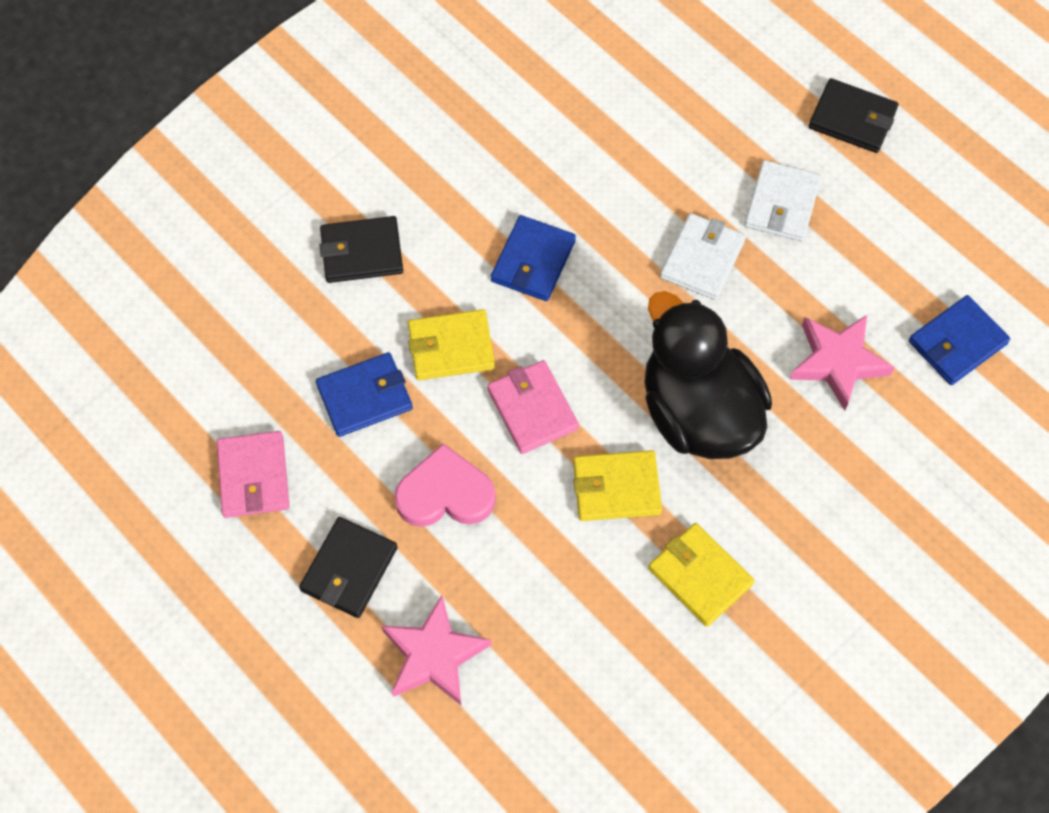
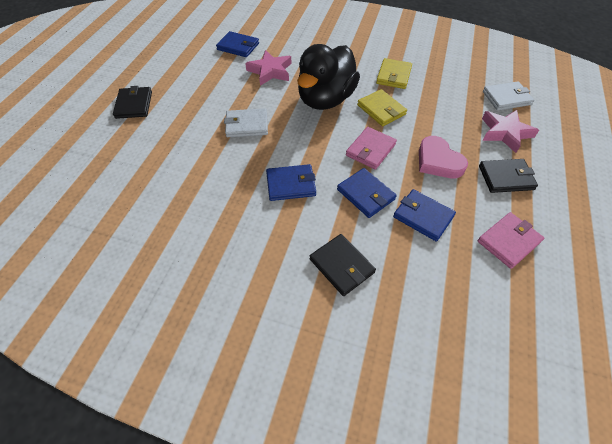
camera: 120 degrees left, 10 degrees down
(451, 347) = (365, 194): yellow wallet -> blue wallet
(781, 204) = (198, 111): white wallet -> white wallet (506, 98)

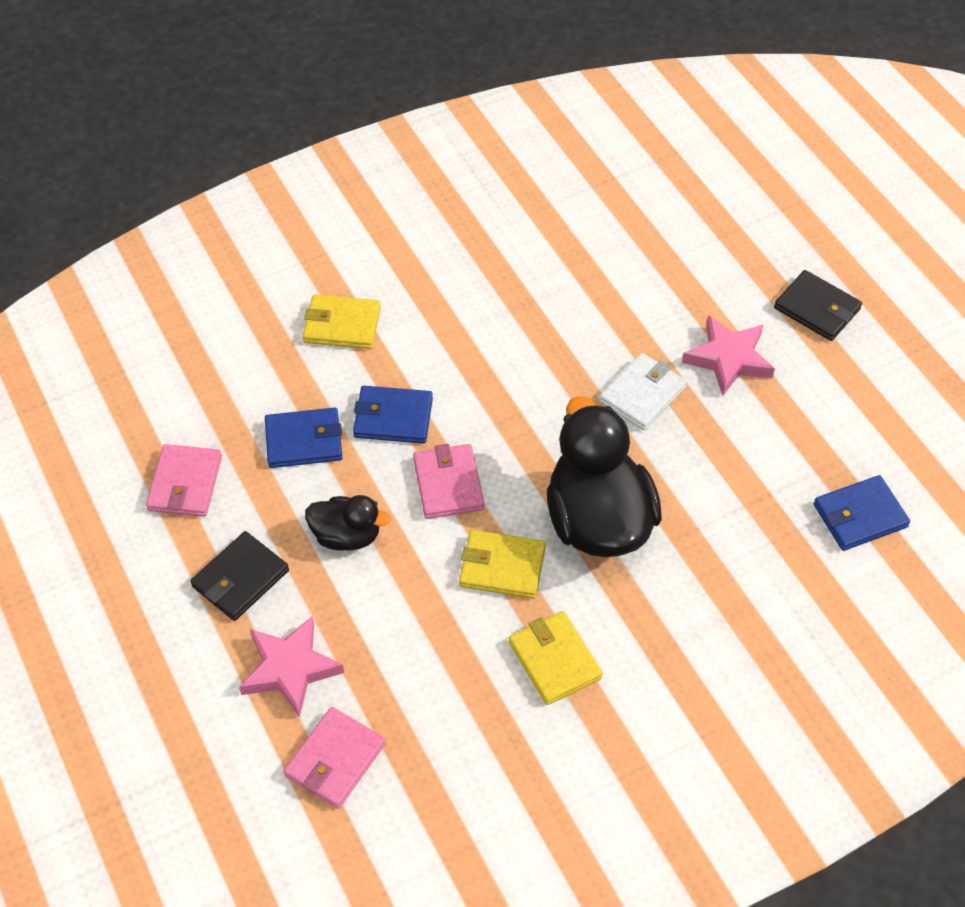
camera: 135 degrees right, 0 degrees up
(270, 71) = (741, 507): pink star -> pink star (728, 359)
(291, 184) = (489, 363): blue wallet -> none
(341, 266) = (342, 325): black wallet -> yellow wallet
(438, 161) = (347, 536): pink heart -> black duck
(506, 98) = (335, 759): white wallet -> pink wallet

